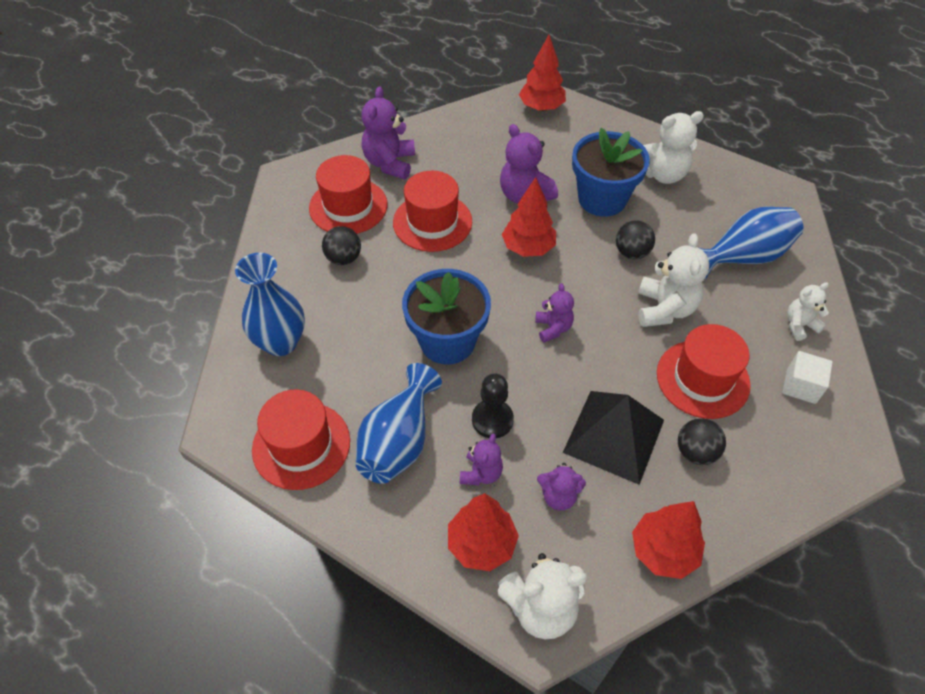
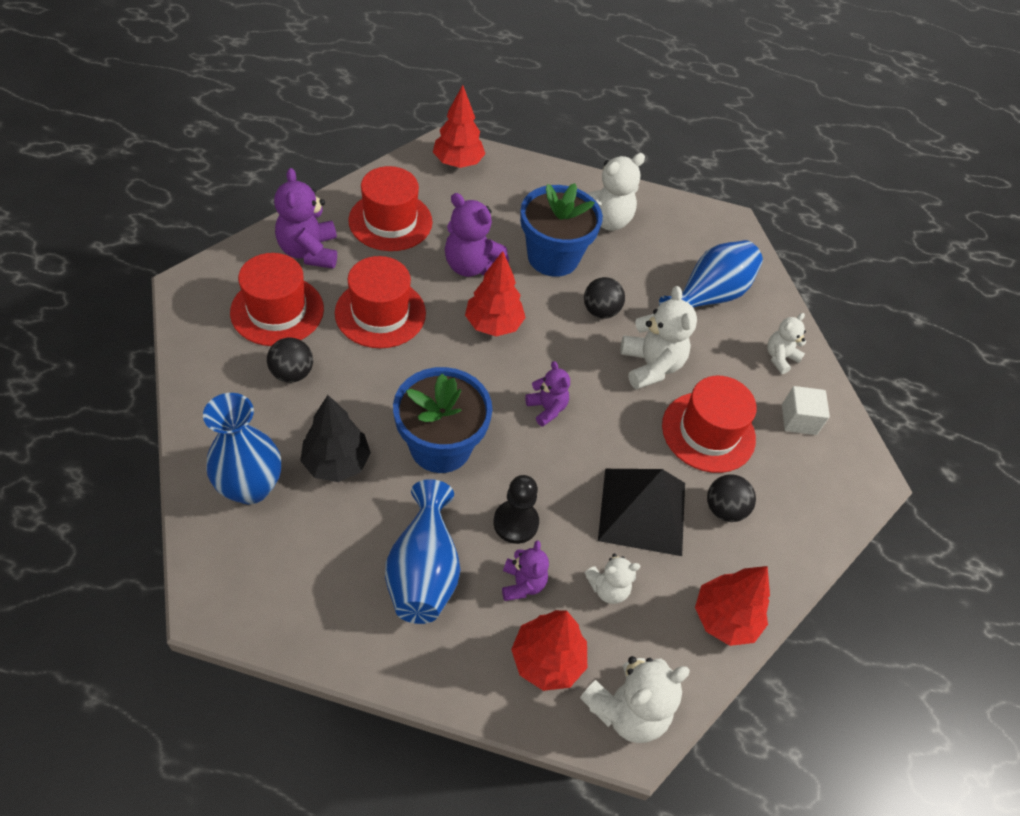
camera: 25 degrees left, 0 degrees up
(301, 445) = (315, 601): red hat -> red hat (390, 221)
(355, 337) = (336, 463): none -> black tree
(558, 496) = (608, 588): purple teddy bear -> white teddy bear

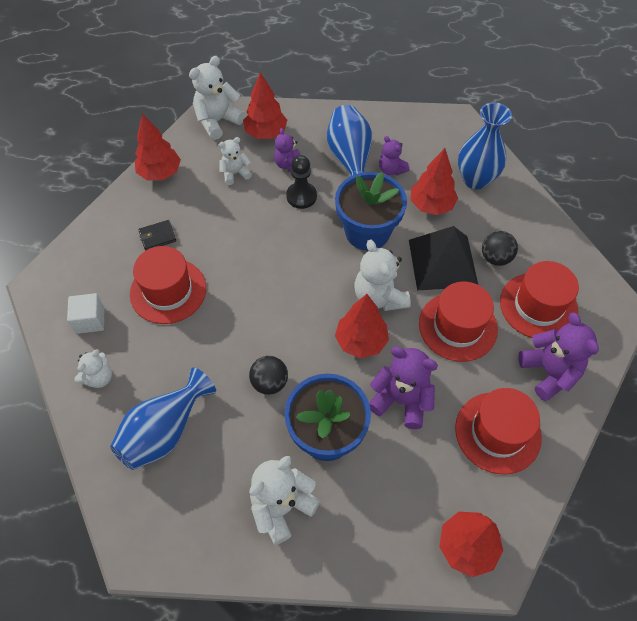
camera: 175 degrees right, 5 degrees up
(336, 463) = (431, 205): black tree -> red tree
(547, 408) = (298, 278): purple teddy bear -> purple teddy bear (391, 170)
(642, 511) = (216, 222): black pyramid -> black pyramid (442, 262)
(650, 366) = (218, 338): white teddy bear -> white teddy bear (379, 297)
(724, 509) = (157, 236): black ball -> black wallet

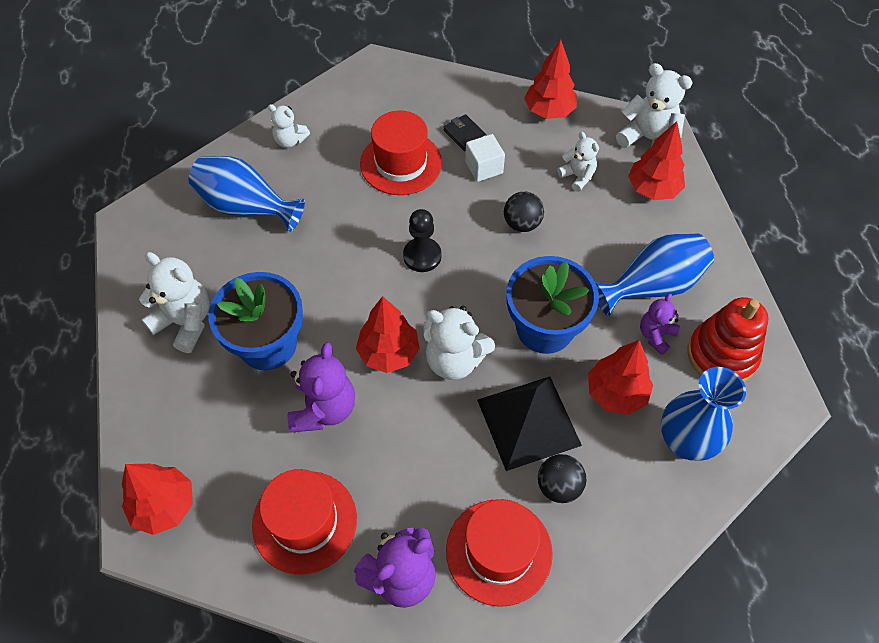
camera: 75 degrees right, 0 degrees up
(90, 320) = (349, 114): white cube -> white cube (484, 167)
(269, 382) = (316, 278): black ball -> black ball (522, 223)
(288, 165) = (613, 224): purple teddy bear -> none
(301, 196) = (571, 248): black pawn -> black pawn (422, 256)
(379, 297) = (454, 360): white teddy bear -> white teddy bear turned 120 degrees counterclockwise
(416, 140) = (721, 355): none -> red stacking toy
(458, 326) = (438, 455): red hat -> none

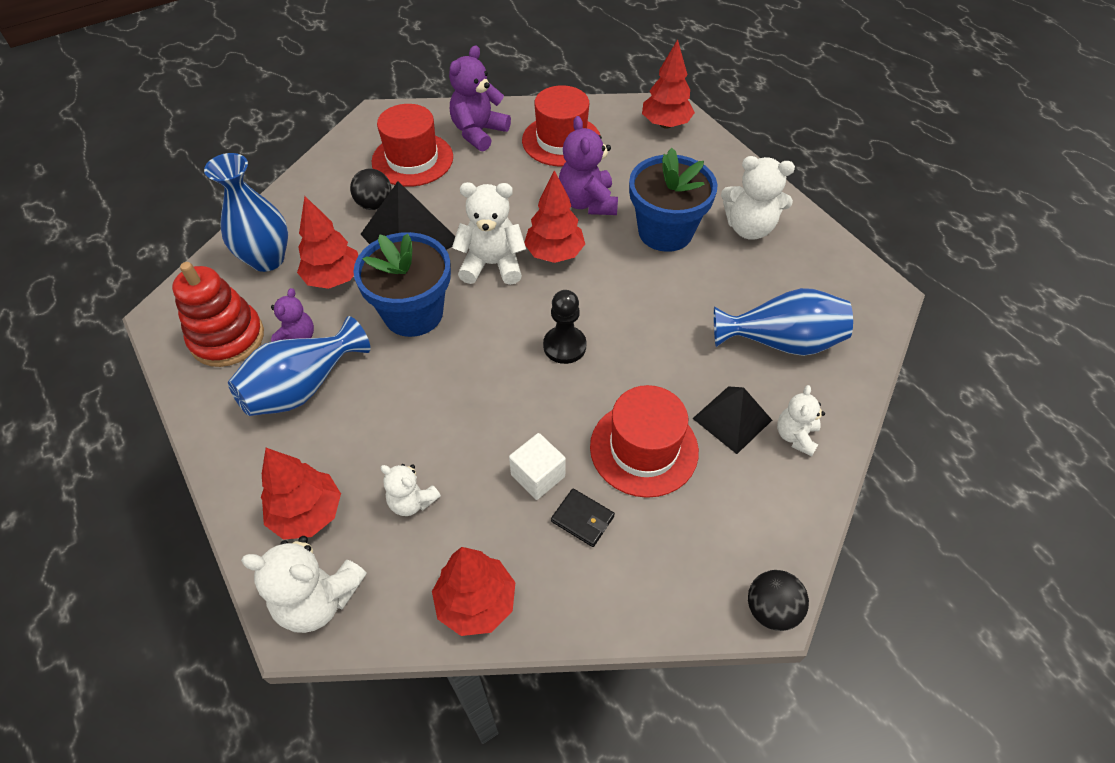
camera: 160 degrees right, 5 degrees down
(290, 140) = (795, 436): white teddy bear -> white teddy bear turned 75 degrees counterclockwise
(325, 163) = (732, 419): none -> black pyramid
(522, 223) = (467, 415): black ball -> black ball (771, 609)

